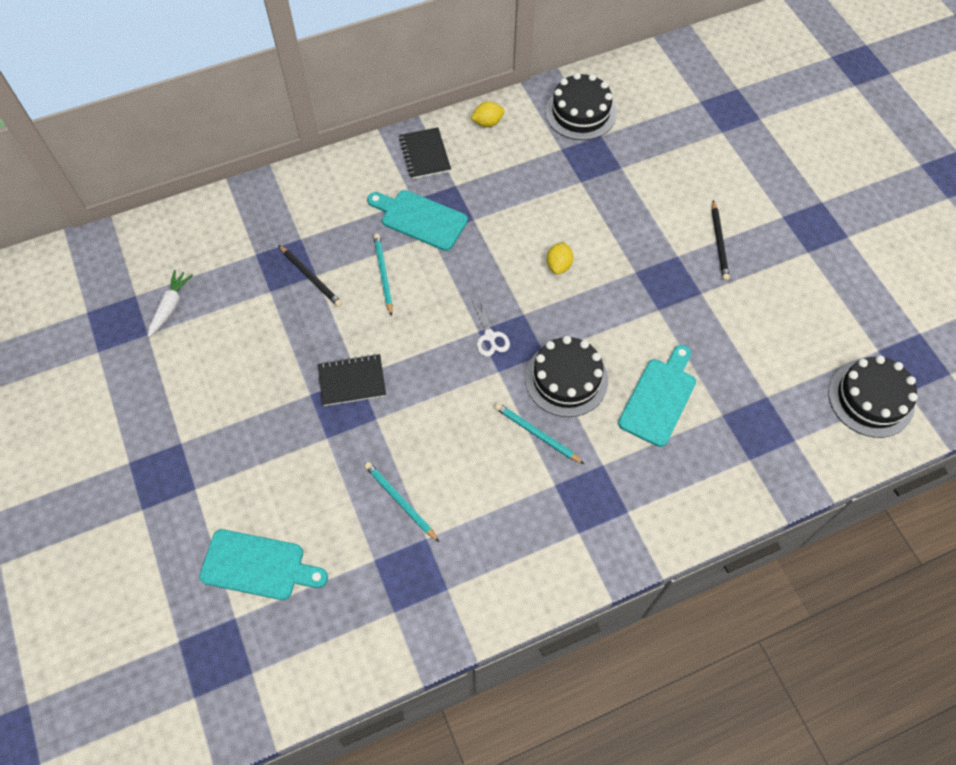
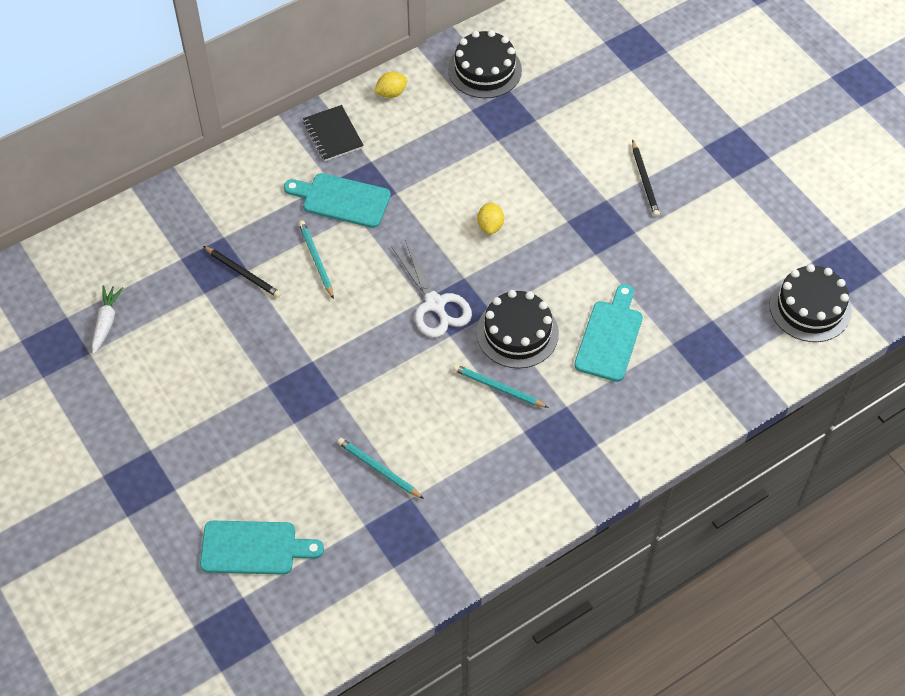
camera: 10 degrees left, 5 degrees down
(352, 381) = (307, 366): black notebook -> none
(490, 336) = (435, 304): white scissors -> white scissors, size x1.73

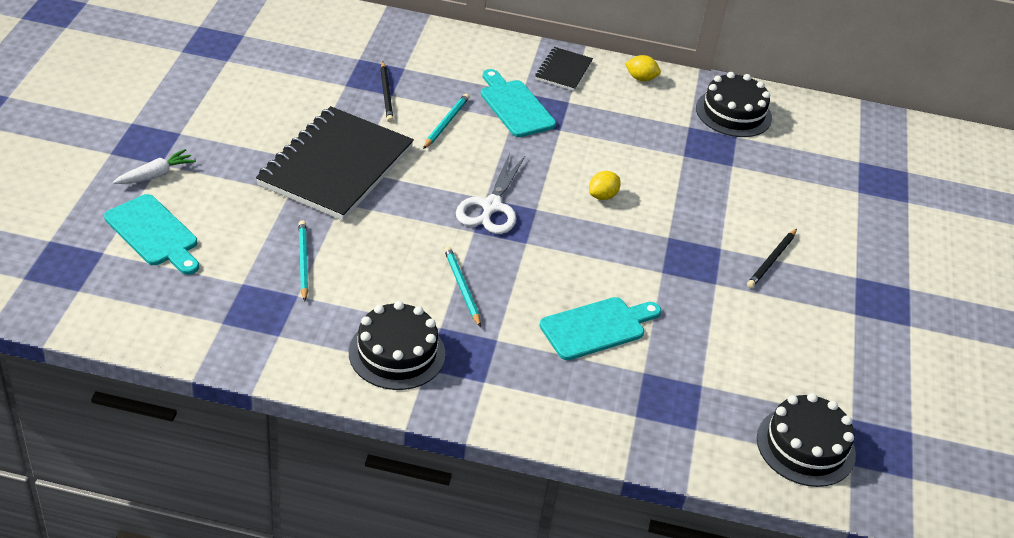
camera: 40 degrees right, 15 degrees down
(106, 322) = (262, 54): white carrot -> white carrot (155, 175)
(295, 371) = (336, 166): none -> black notebook
(517, 333) = (527, 268): black cake -> black cake (397, 353)

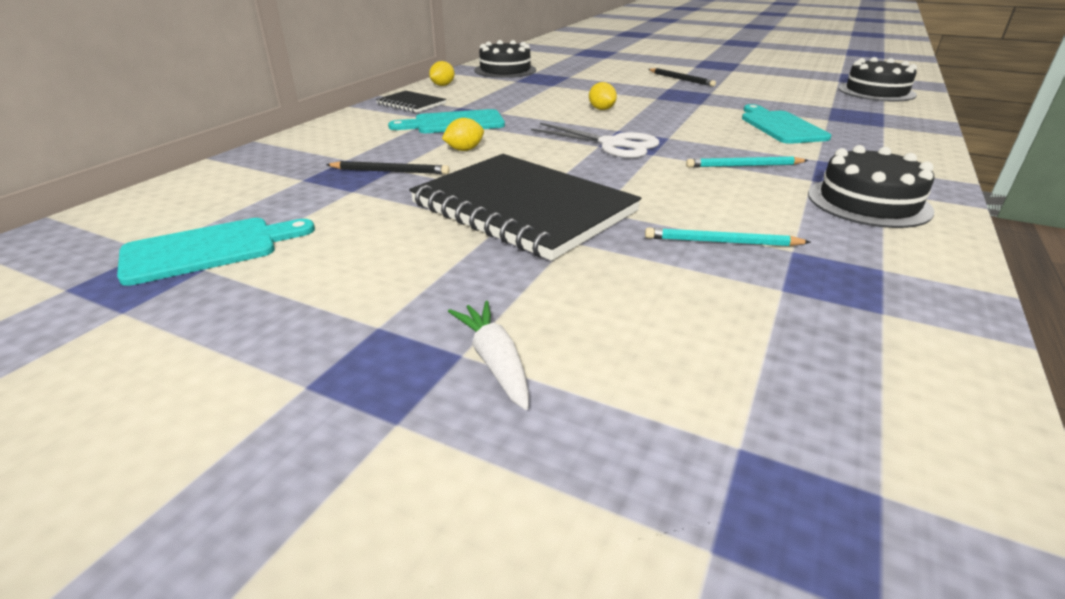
camera: 70 degrees left, 10 degrees down
(154, 233) = (671, 372): turquoise cutting board -> turquoise cutting board (208, 249)
(446, 122) = (464, 150): turquoise pencil -> yellow lemon

